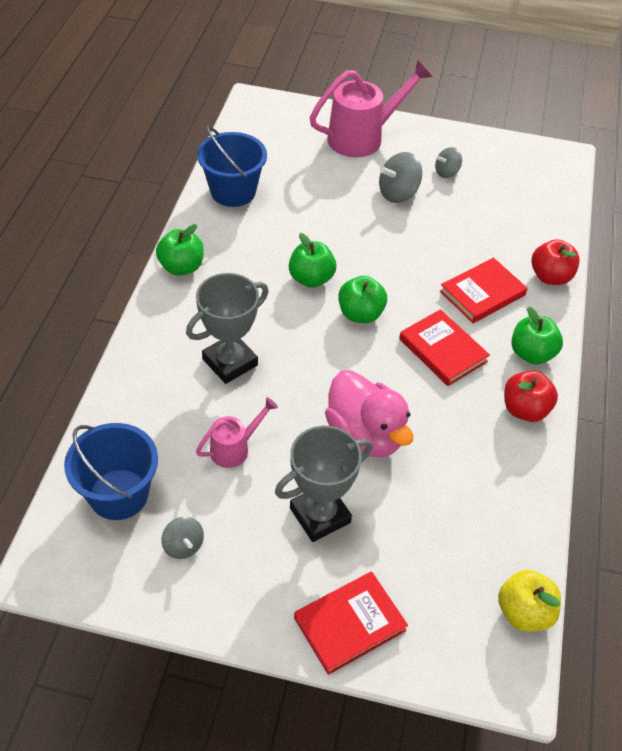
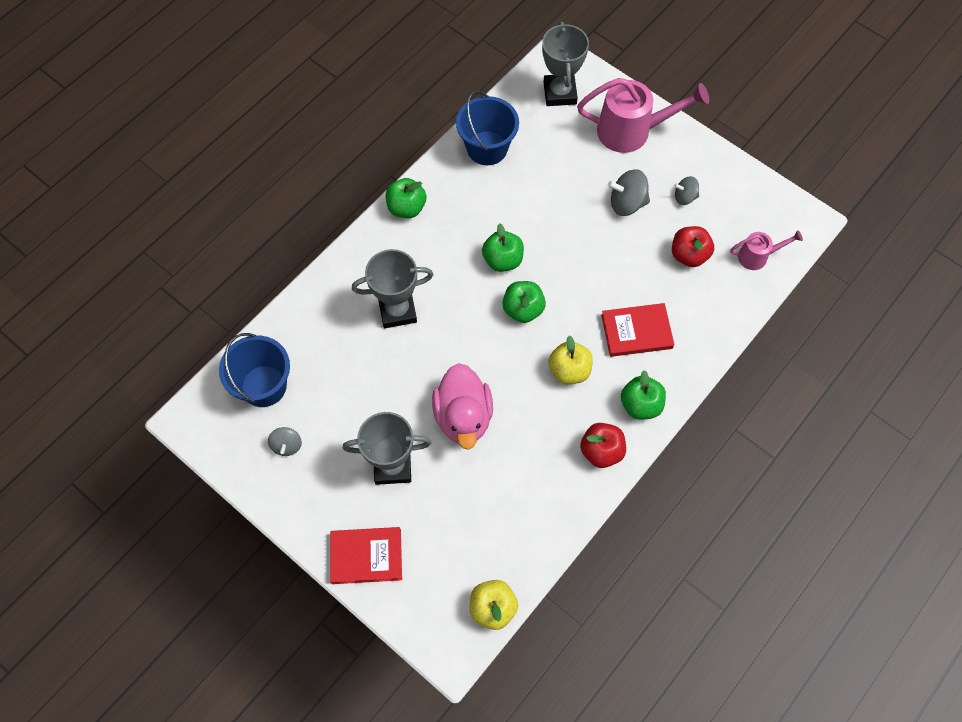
camera: 30 degrees right, 15 degrees up
(235, 448) = (362, 385): pink watering can -> pink watering can (757, 256)
(275, 128) = (559, 93): none -> grey trophy
(443, 350) = (569, 370): red book -> yellow apple
(550, 277) = (707, 340): red apple -> red apple (689, 255)

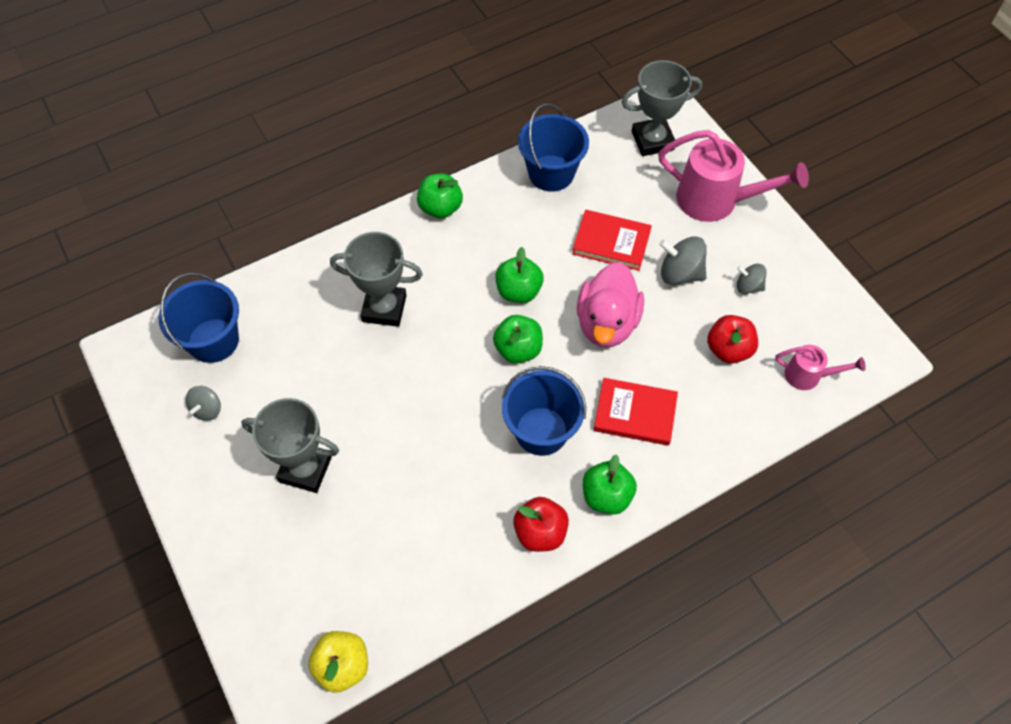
camera: 20 degrees right, 5 degrees down
(366, 556) = (233, 556): red book -> red book (611, 242)
(463, 417) = (404, 442): pink duck -> pink duck (607, 323)
(559, 93) = (652, 140): grey trophy -> grey trophy turned 60 degrees clockwise
(569, 370) = (541, 431): yellow apple -> blue bucket

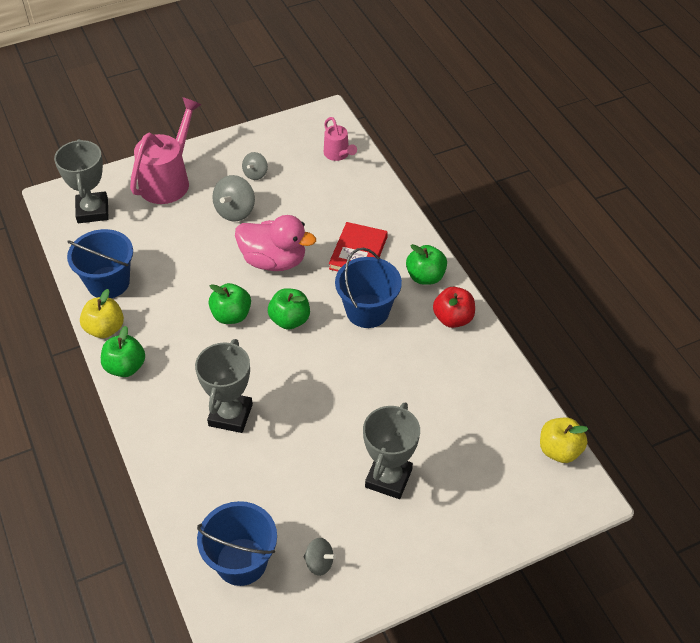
camera: 85 degrees left, 10 degrees down
(488, 182) = (105, 329): none -> yellow apple
(611, 242) = (194, 249): red book -> none
(728, 349) = (310, 193): red apple -> none
(808, 376) = (338, 154): pink watering can -> pink watering can turned 135 degrees clockwise

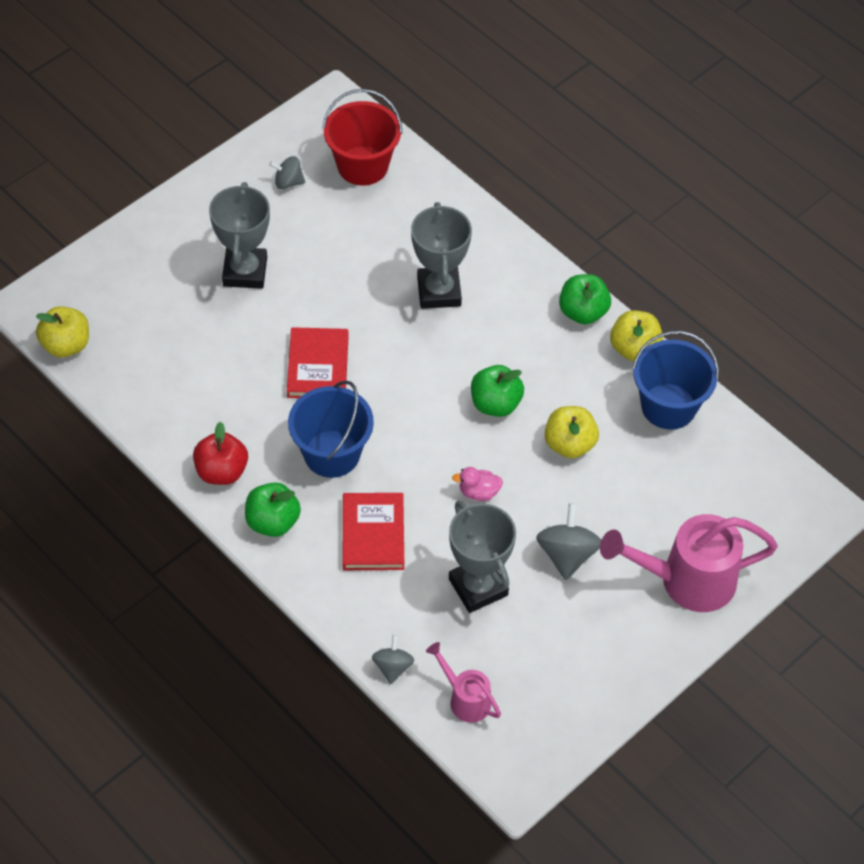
camera: 160 degrees right, 5 degrees up
(92, 211) = (757, 502): grey trophy -> grey trophy (478, 587)
(169, 180) = (686, 580): pink watering can -> pink watering can turned 75 degrees clockwise
(194, 275) = (569, 444): none -> yellow apple
(241, 561) = (362, 166): blue bucket -> red bucket
(255, 174) = (570, 626): grey spinning top -> grey spinning top (392, 667)
(274, 261) = (478, 492): pink duck -> pink duck, size x0.44
(290, 320) = (422, 416): green apple -> none
(354, 378) = (318, 366): none -> red book

